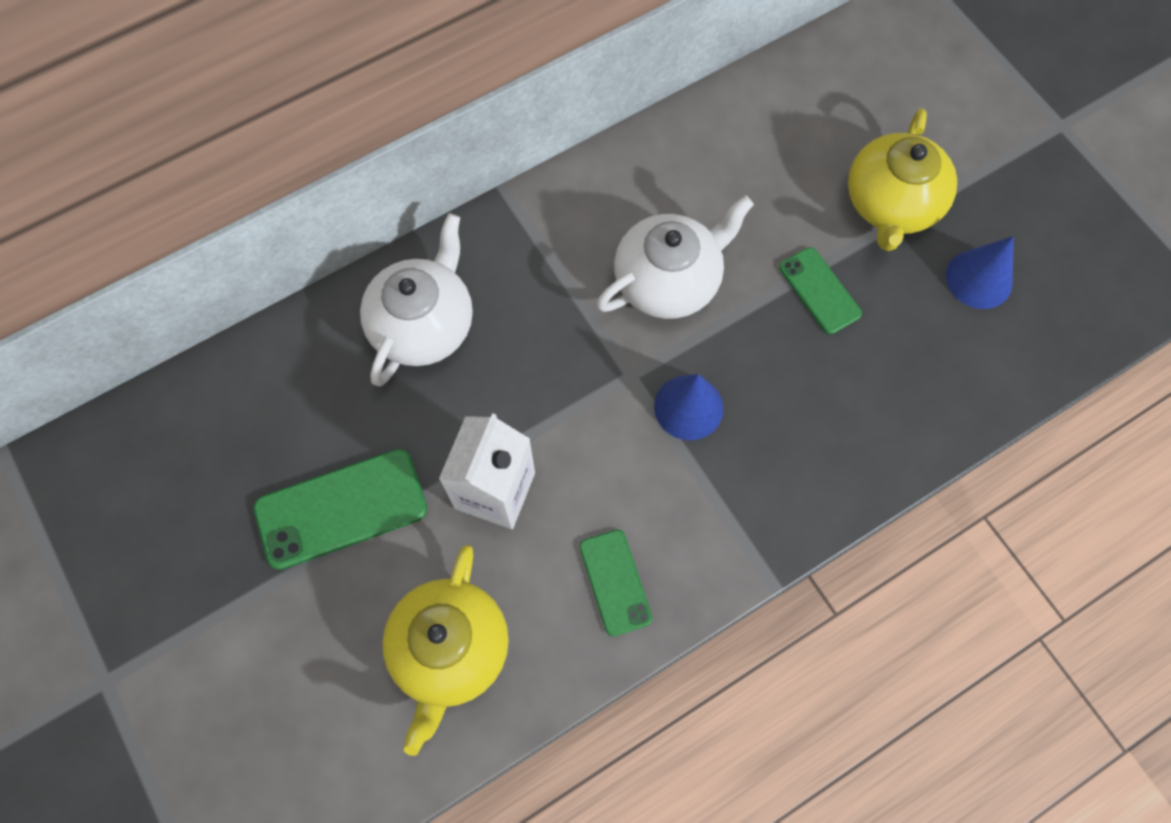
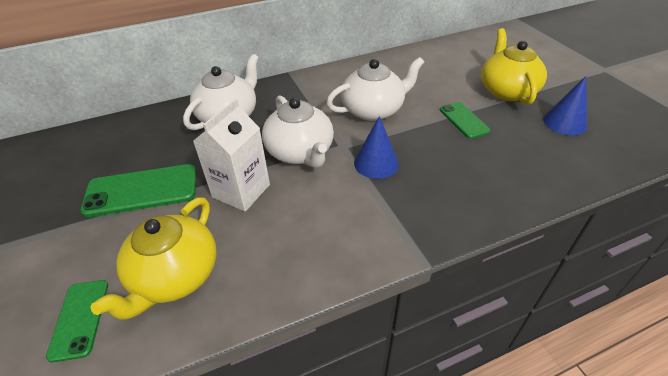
camera: 10 degrees right, 25 degrees down
(566, 397) = (300, 152): none -> white teapot
(615, 582) = (307, 248): green phone -> green phone (80, 319)
(891, 204) = (507, 90): yellow teapot -> yellow teapot turned 150 degrees clockwise

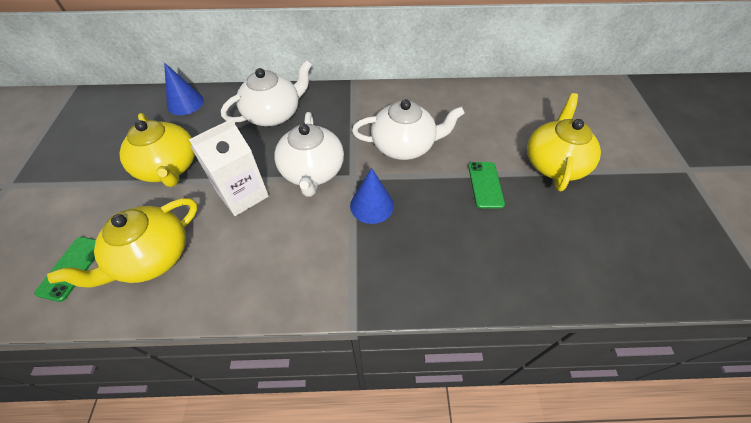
camera: 20 degrees right, 10 degrees up
(141, 191) = (169, 167): green phone -> yellow teapot
(564, 122) = (592, 221): blue cone -> blue cone (185, 103)

